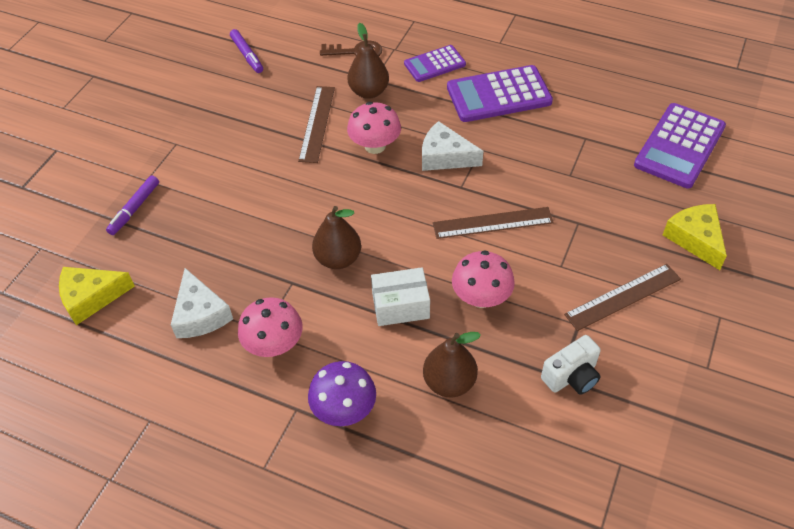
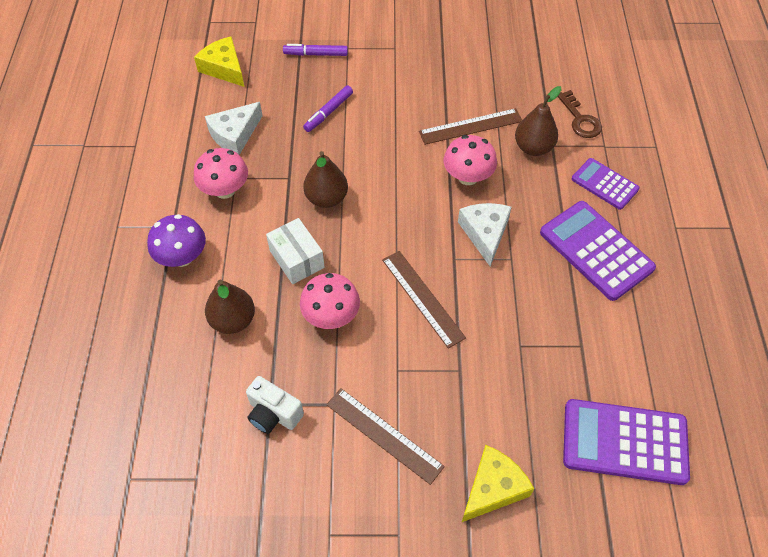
camera: 65 degrees right, 5 degrees up
(247, 55) = (524, 47): purple marker -> purple marker (329, 112)

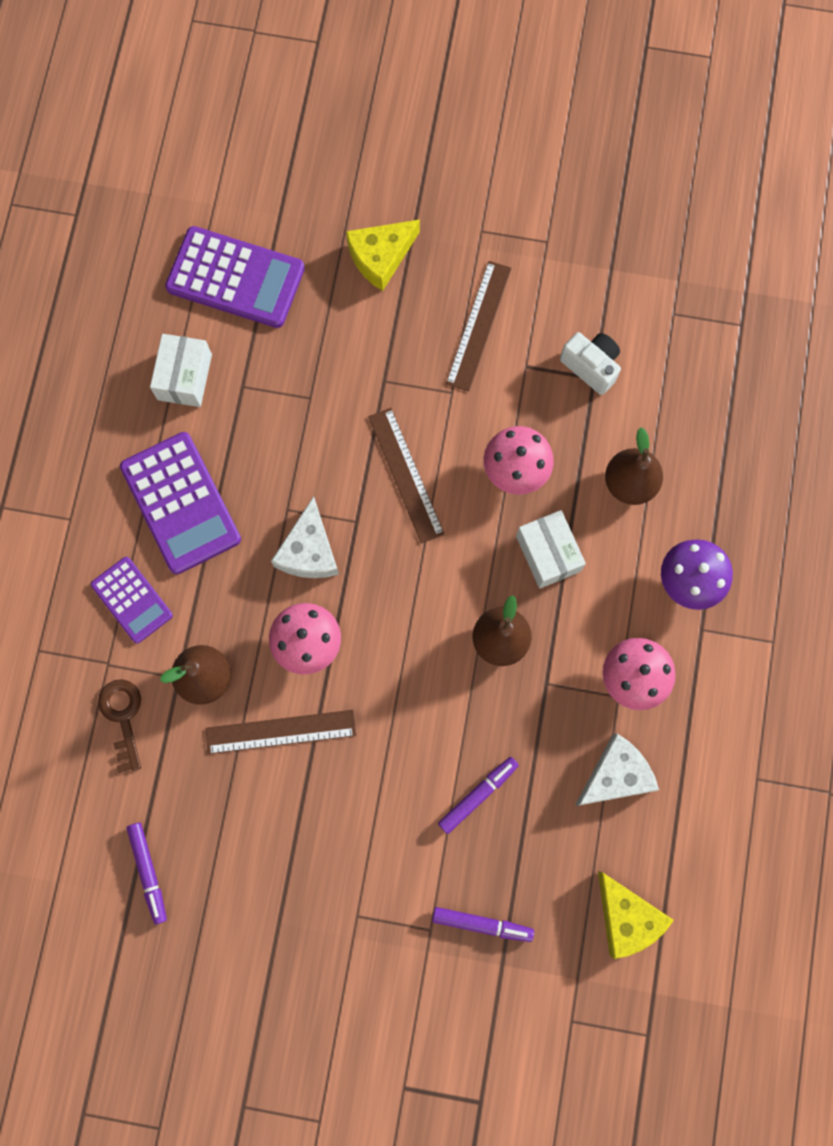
camera: 170 degrees left, 20 degrees up
(384, 435) = (478, 325): brown ruler -> brown ruler turned 60 degrees clockwise
(530, 50) = (148, 871): none -> purple marker
(633, 345) = (184, 377): none -> white box

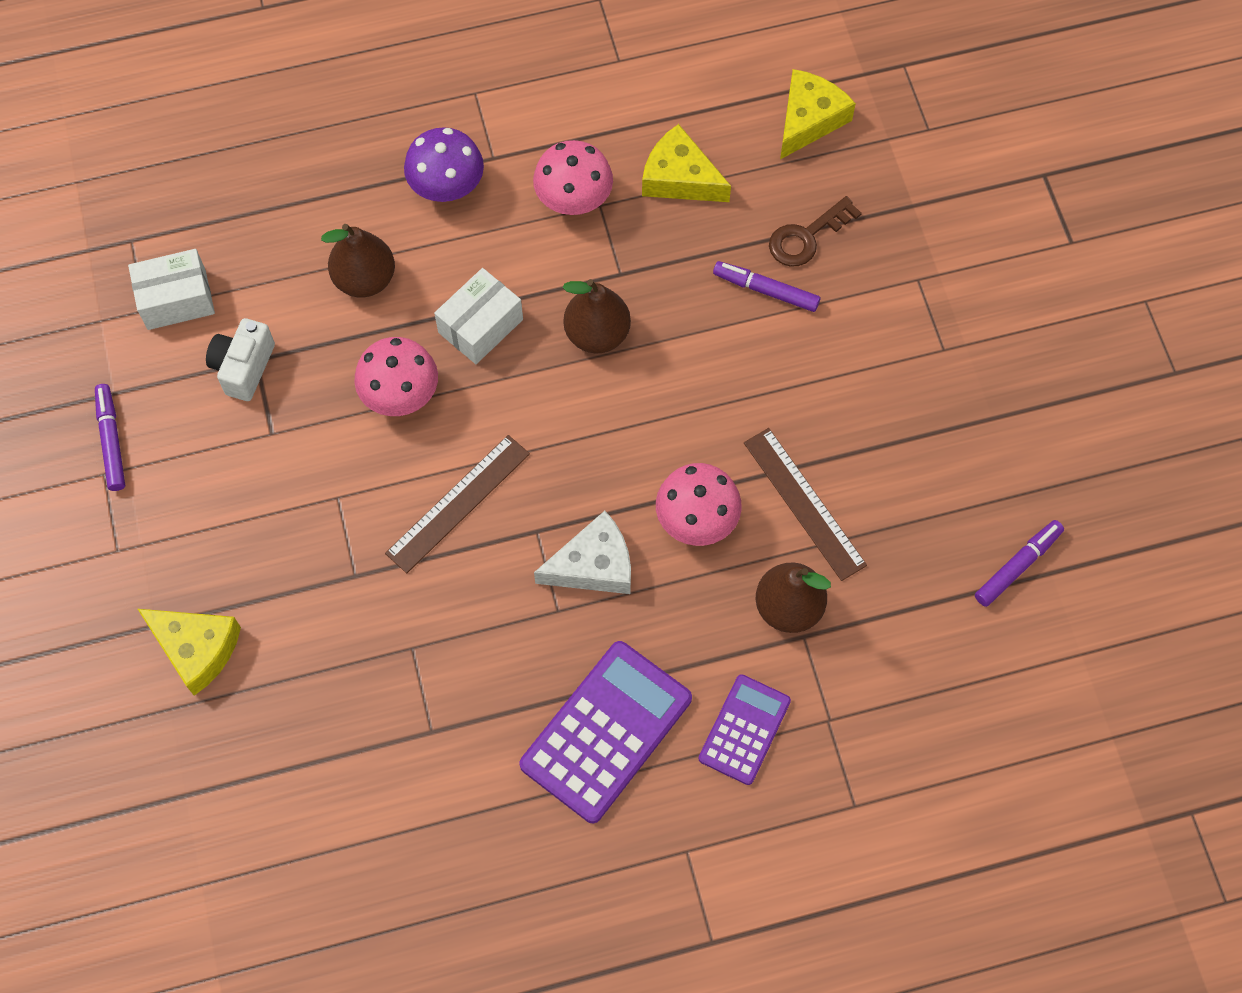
camera: 115 degrees left, 10 degrees down
(123, 717) = (877, 673): brown key -> brown key (806, 237)
(184, 377) = (449, 805): white box -> white box (176, 299)
(235, 278) = (293, 807): purple calculator -> none
(478, 325) = (242, 503): brown ruler -> none
(481, 924) = (886, 237): purple marker -> purple marker (111, 441)
(615, 775) = (680, 178): white cheese -> yellow cheese

